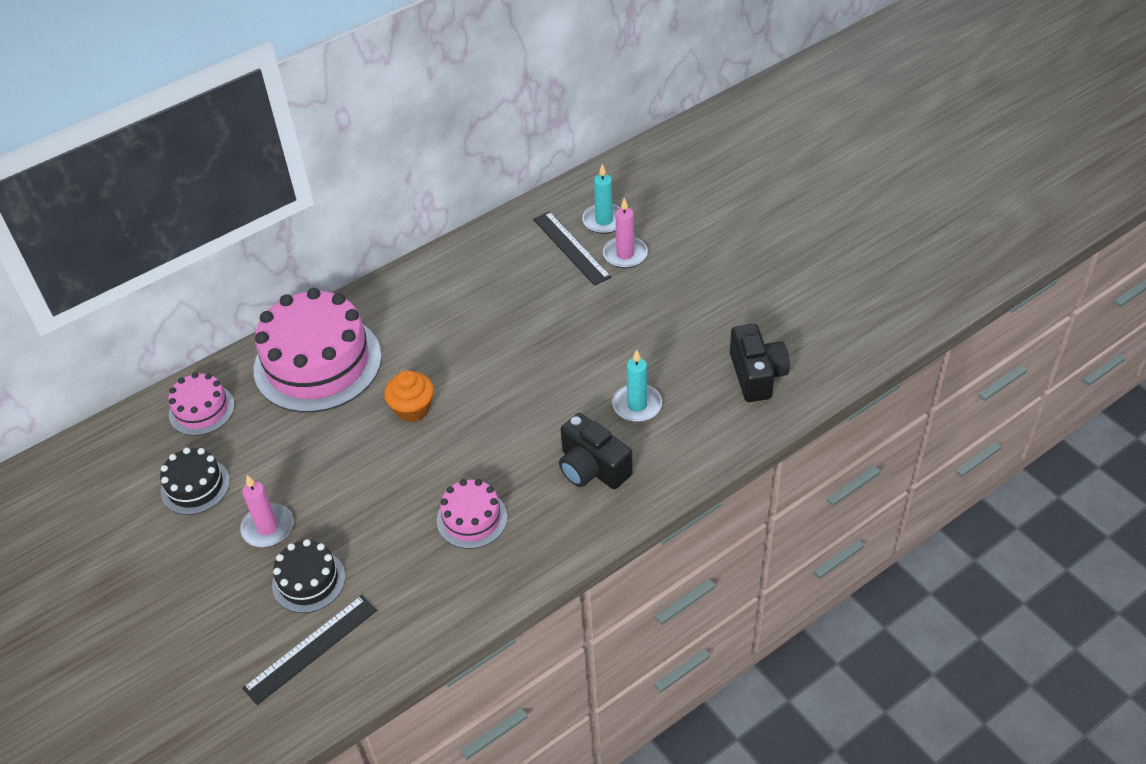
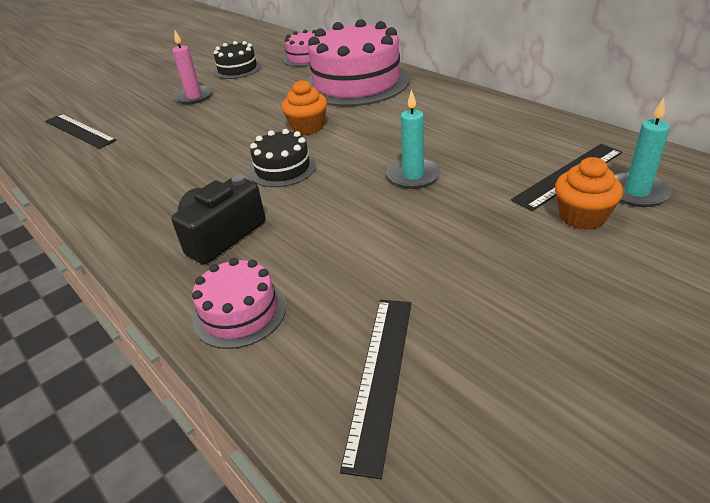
camera: 85 degrees right, 10 degrees down
(308, 581) = (140, 119): black cake -> black cake (282, 168)
(472, 519) = (175, 175): pink cake -> pink cake (239, 312)
(625, 254) = (582, 216): pink candle -> orange cupcake
(637, 405) = (314, 258): turquoise candle -> turquoise candle (413, 176)
(756, 375) = (381, 377): black camera -> black ruler

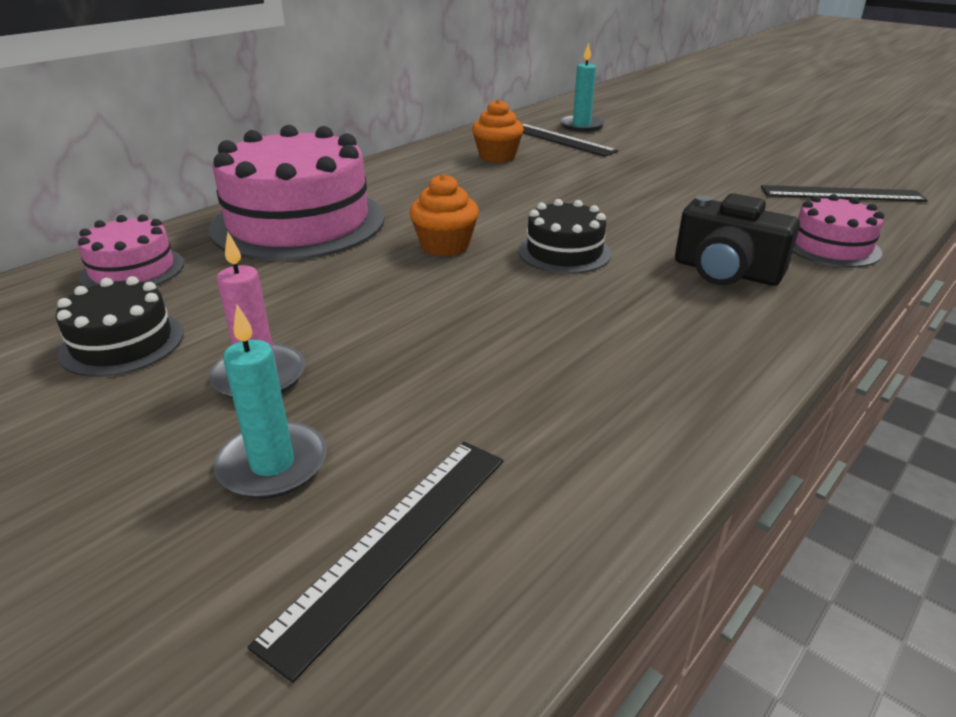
camera: 100 degrees left, 5 degrees down
(413, 176) = (570, 187): turquoise candle -> turquoise candle (272, 464)
(582, 216) = (620, 140): orange cupcake -> orange cupcake (497, 156)

